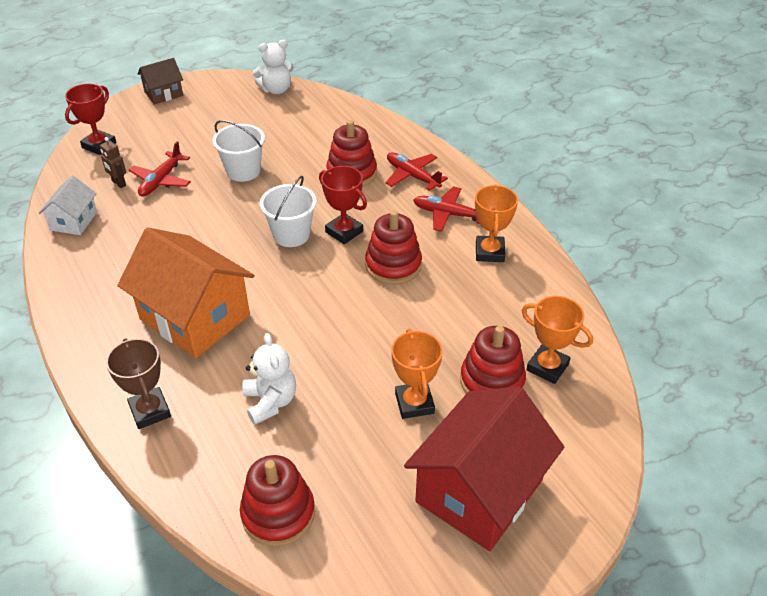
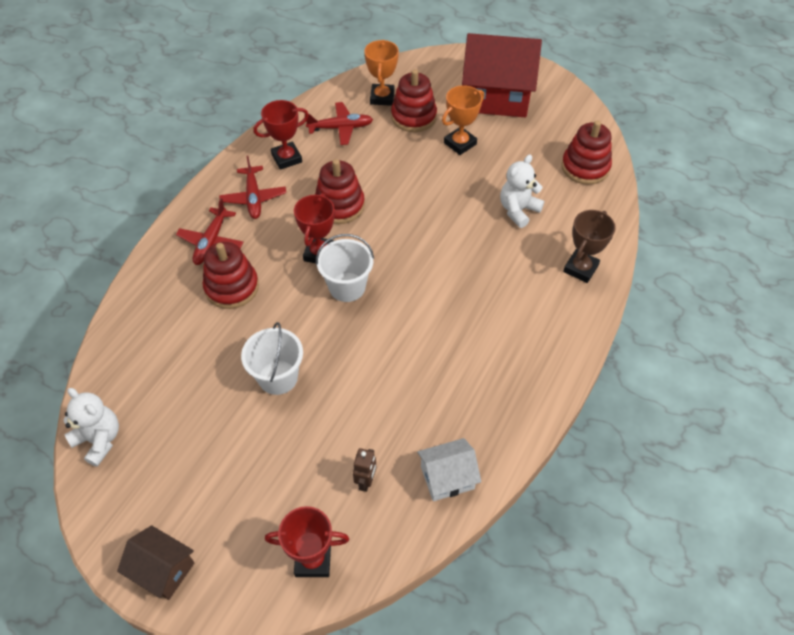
camera: 120 degrees left, 10 degrees up
(161, 181) = (337, 442): red plane -> red plane (340, 128)
(194, 317) = (484, 296): orange house -> none
(489, 252) = (287, 158): orange trophy -> red trophy

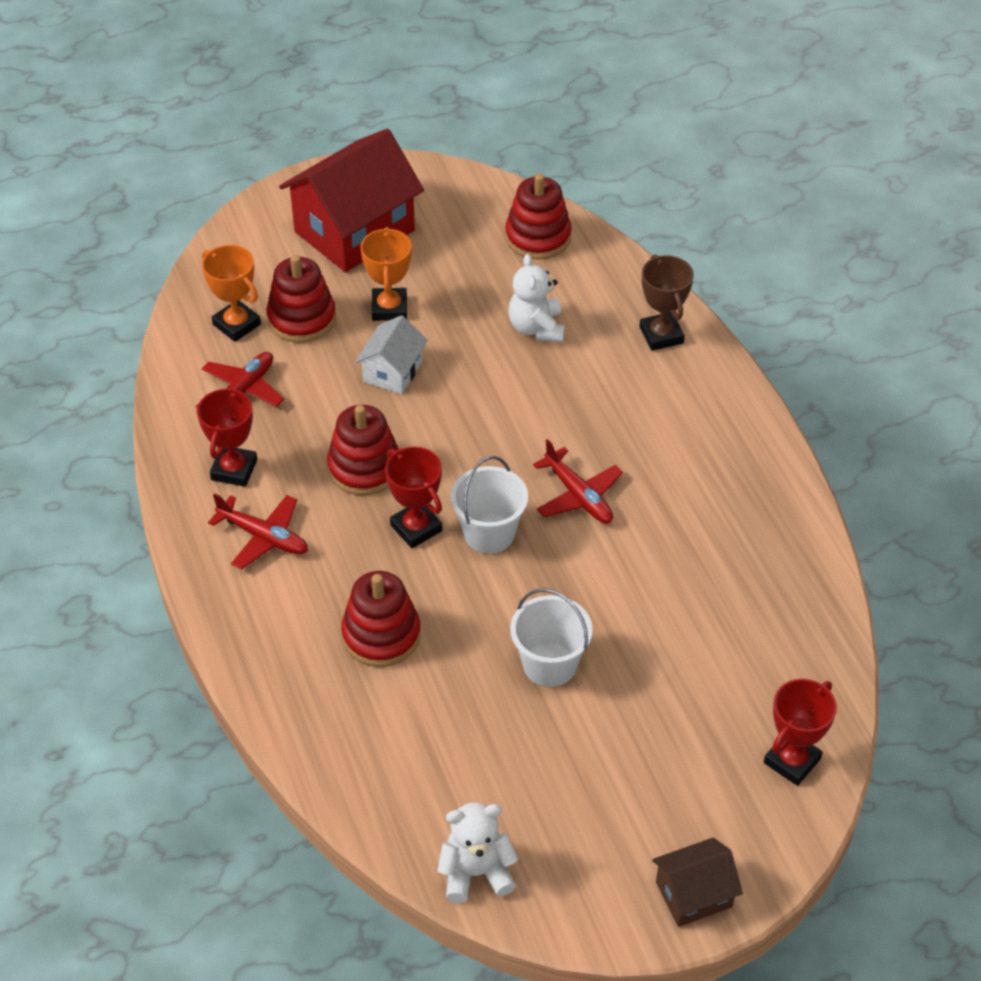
camera: 50 degrees left, 5 degrees down
(211, 242) = (290, 616): red plane -> red plane (578, 496)
(366, 481) = (744, 666): brown robot -> none
(447, 477) = (798, 600): white house -> white house (393, 372)

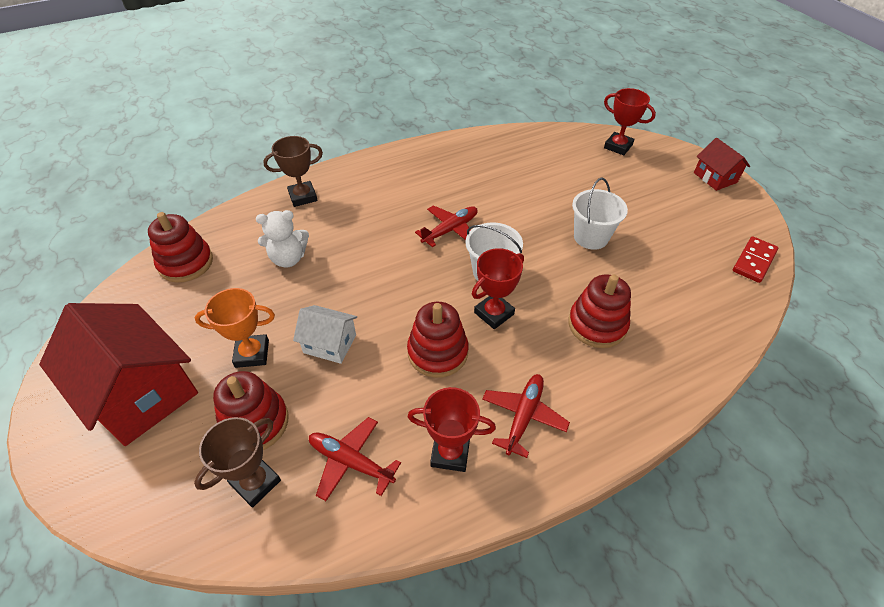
camera: 95 degrees left, 0 degrees up
(236, 324) = (255, 482): orange trophy -> brown trophy
(476, 872) = (754, 261): white teddy bear -> red domino
(694, 894) = (715, 177): brown house -> red house

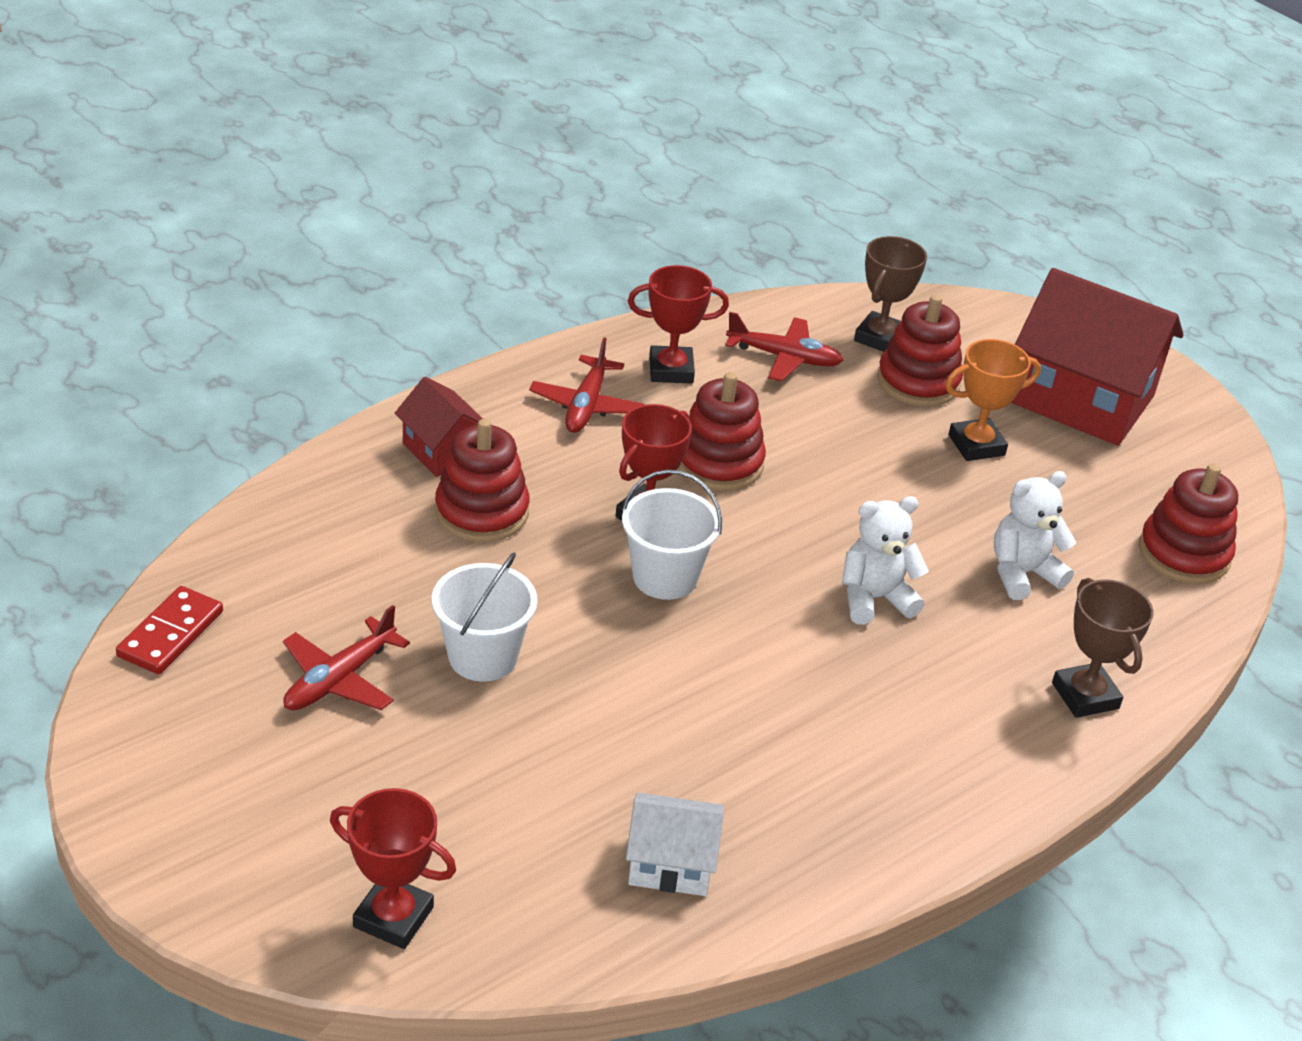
camera: 165 degrees right, 10 degrees down
(303, 197) = (1085, 696): brown trophy -> brown trophy turned 75 degrees counterclockwise
(330, 344) = (877, 463): white house -> white house (671, 864)
(379, 251) = (874, 599): none -> white teddy bear
(450, 230) = (760, 649): red plane -> red plane (339, 679)
(715, 177) = (165, 835): red house -> red house (443, 451)

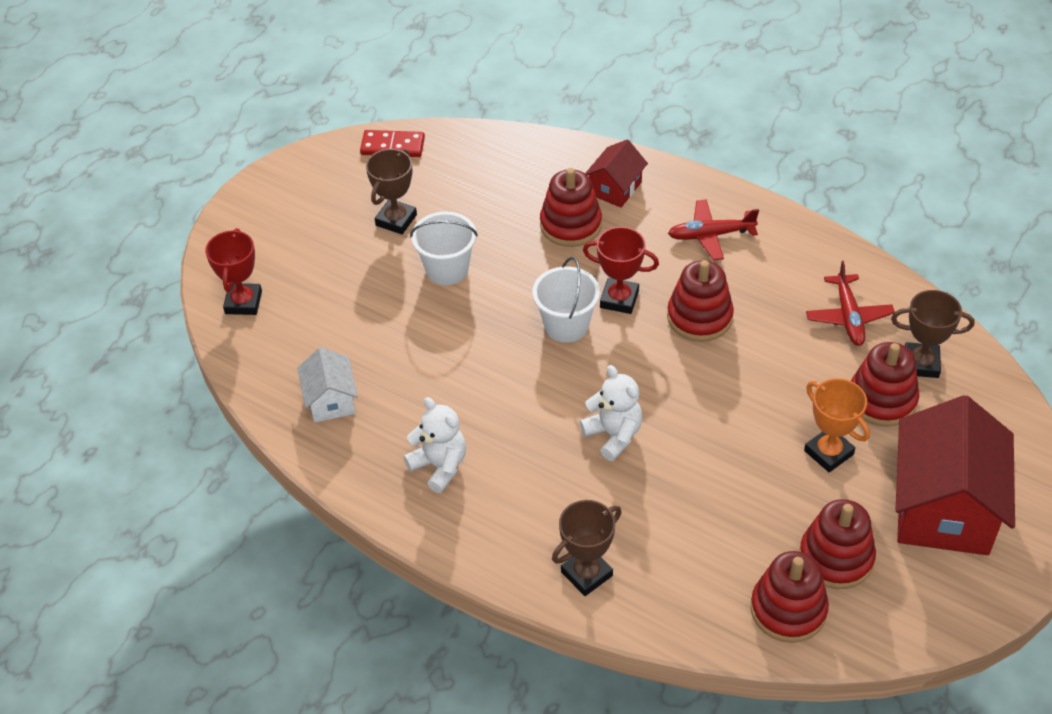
camera: 75 degrees right, 10 degrees up
(339, 679) = (396, 220): red plane -> brown trophy
(671, 370) = (783, 263): red trophy -> none
(1022, 573) = (695, 512): white teddy bear -> white teddy bear (439, 466)
(1124, 494) = (836, 558): none -> red stacking toy

